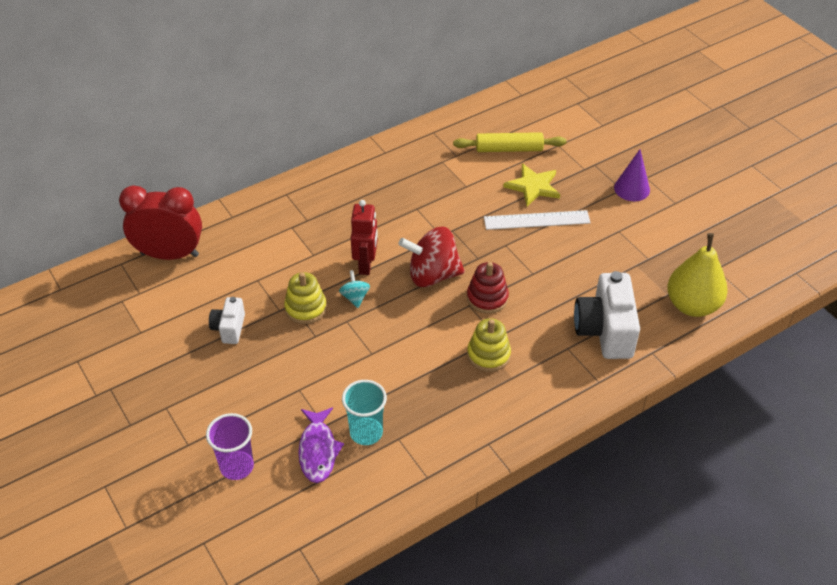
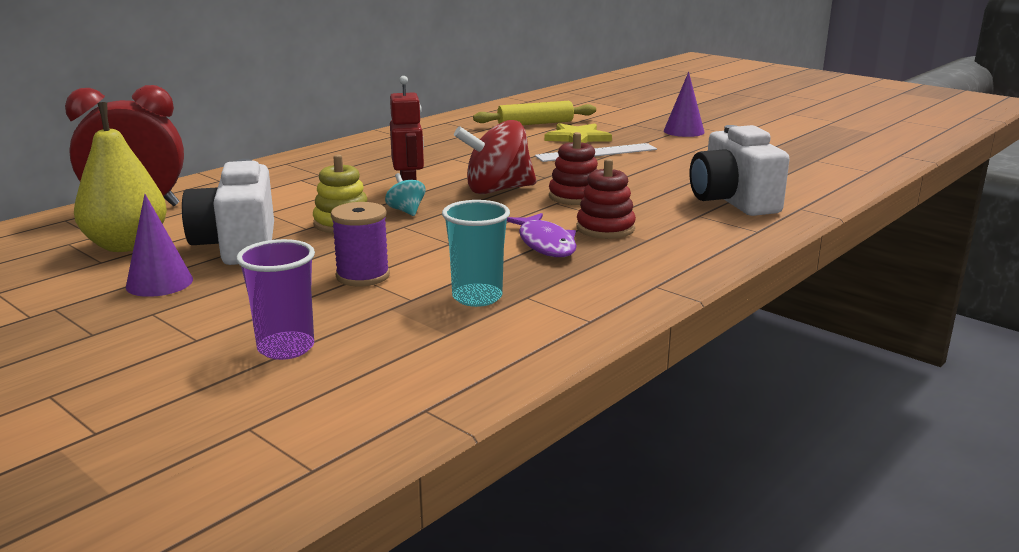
camera: 15 degrees left, 25 degrees down
(174, 370) = (159, 283): none -> purple cone
(229, 328) = (237, 246): white camera -> white camera, size x1.84
(301, 388) = (363, 276): none -> purple spool
(318, 450) = (412, 319): purple fish -> purple fish (545, 244)
(488, 355) = (605, 228): yellow stacking toy -> red stacking toy
(692, 305) = (814, 179): yellow pear -> yellow pear (127, 245)

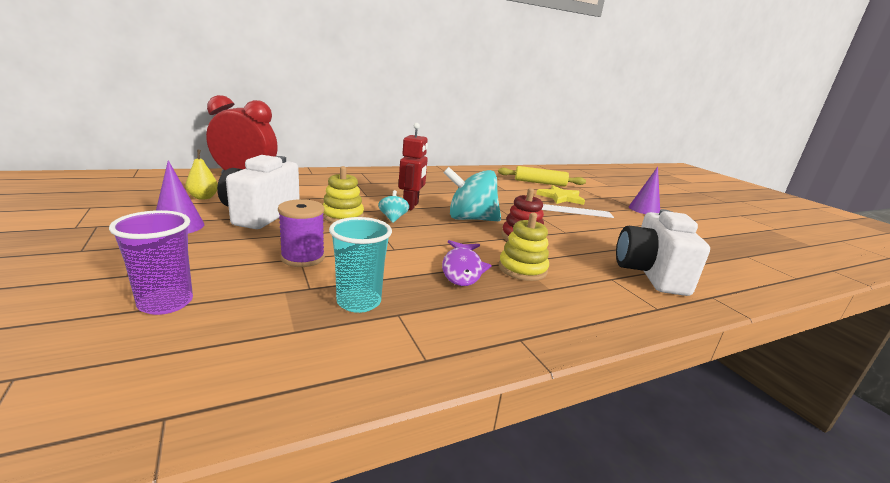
camera: 20 degrees right, 0 degrees up
(127, 245) = (203, 197): yellow pear -> yellow pear, size x0.50
(497, 190) = (470, 219): red spinning top -> turquoise spinning top
(605, 228) = (522, 269): red stacking toy -> yellow stacking toy

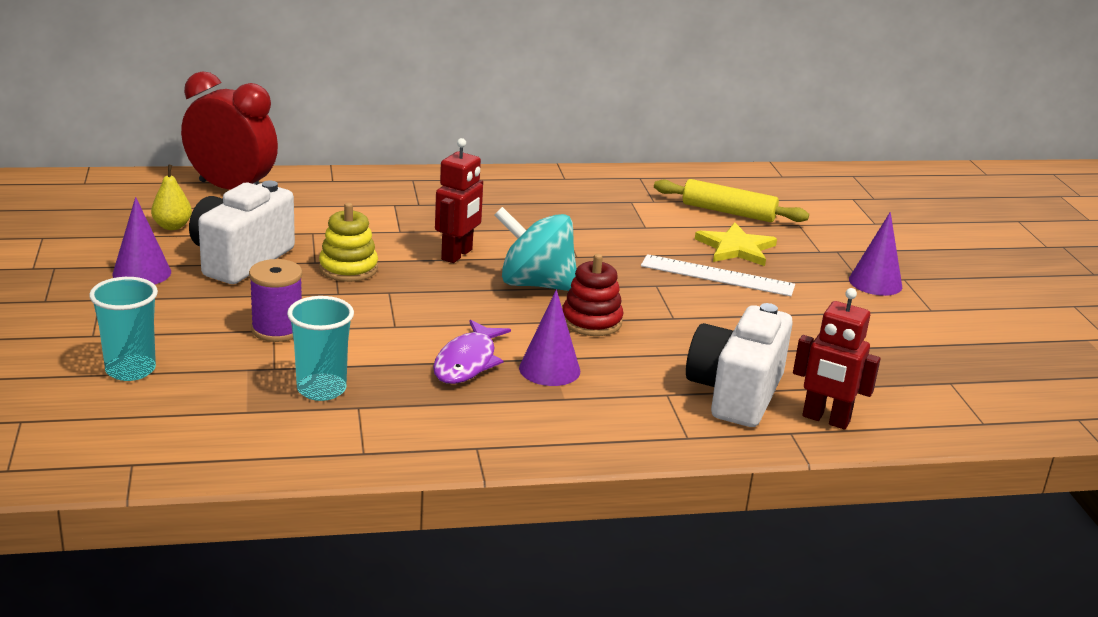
camera: 15 degrees right, 5 degrees up
(166, 303) = (130, 370): purple cup -> turquoise cup
(393, 218) = (418, 276): turquoise spinning top -> none
(522, 269) = (549, 369): yellow stacking toy -> purple cone
(719, 285) = (825, 419): none -> red robot

